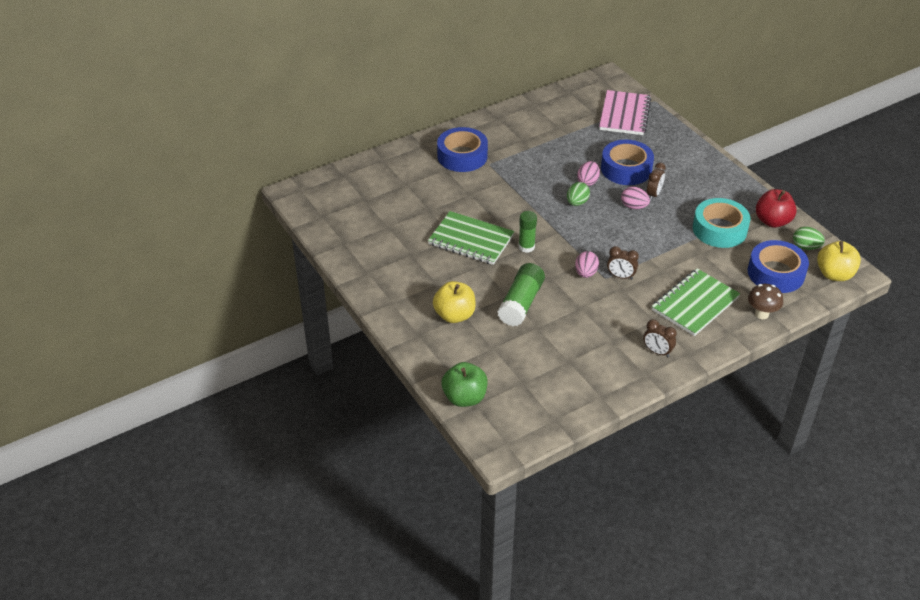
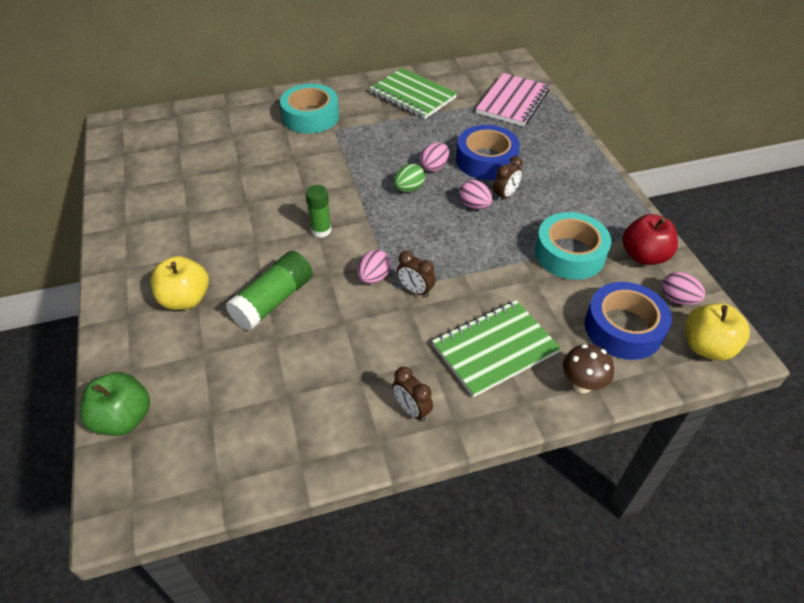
camera: 15 degrees right, 5 degrees up
(462, 156) = (311, 116): blue tape -> turquoise tape
(471, 240) = (262, 210): green notebook -> green notebook (413, 95)
(805, 247) = (677, 299): green egg -> pink egg

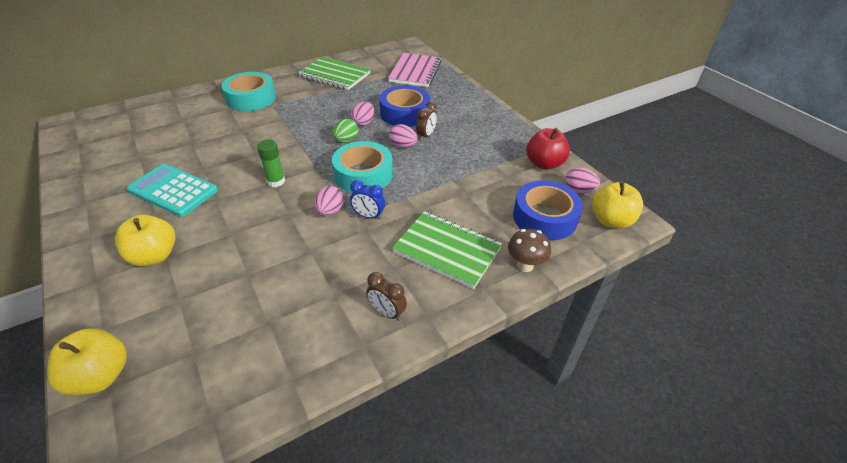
camera: 15 degrees left, 5 degrees down
(124, 418) = (100, 376): green apple -> yellow apple
(213, 224) = (173, 190): none -> turquoise calculator
(273, 300) = (241, 244): green glue stick -> none
(415, 290) = (368, 216): brown clock -> blue clock
(495, 349) = (447, 250): green notebook -> green notebook turned 75 degrees clockwise
(569, 253) = (487, 170): turquoise tape -> turquoise tape (363, 174)

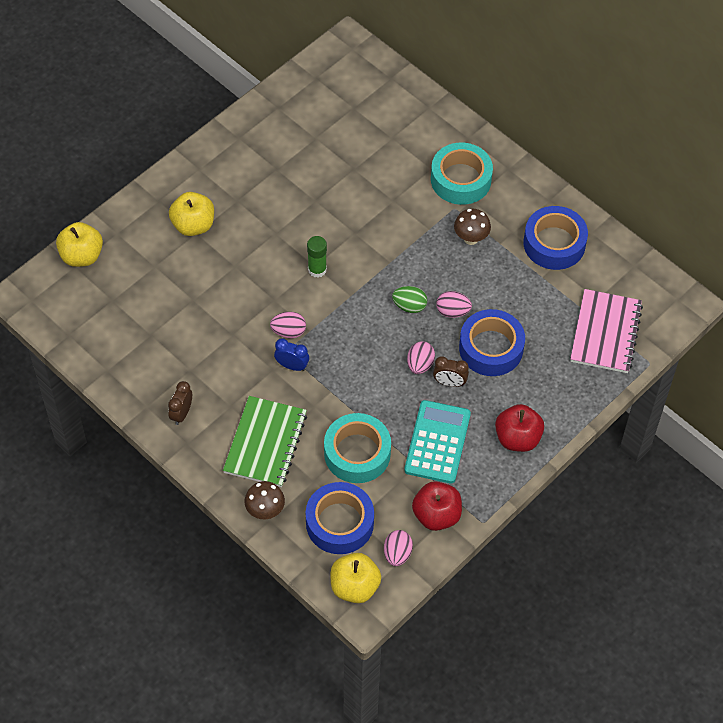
camera: 75 degrees right, 15 degrees up
(173, 190) = (276, 193): turquoise calculator -> turquoise calculator (437, 442)
(305, 104) = (471, 238): none -> brown mushroom
(335, 75) = (554, 243): green notebook -> blue tape
(363, 174) = (354, 342): turquoise tape -> turquoise tape (357, 453)
(368, 216) = (292, 366): blue clock -> blue clock turned 105 degrees clockwise
(415, 72) = (605, 333): pink notebook -> pink notebook turned 75 degrees counterclockwise
(485, 117) = (517, 438): none -> red apple

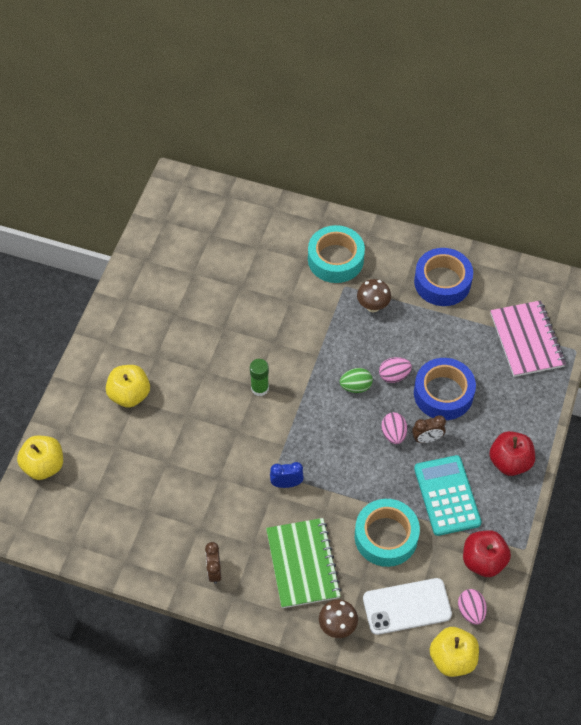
camera: 25 degrees left, 0 degrees up
(288, 332) = (266, 454): pink egg -> none
(339, 523) = (407, 606): blue tape -> white phone

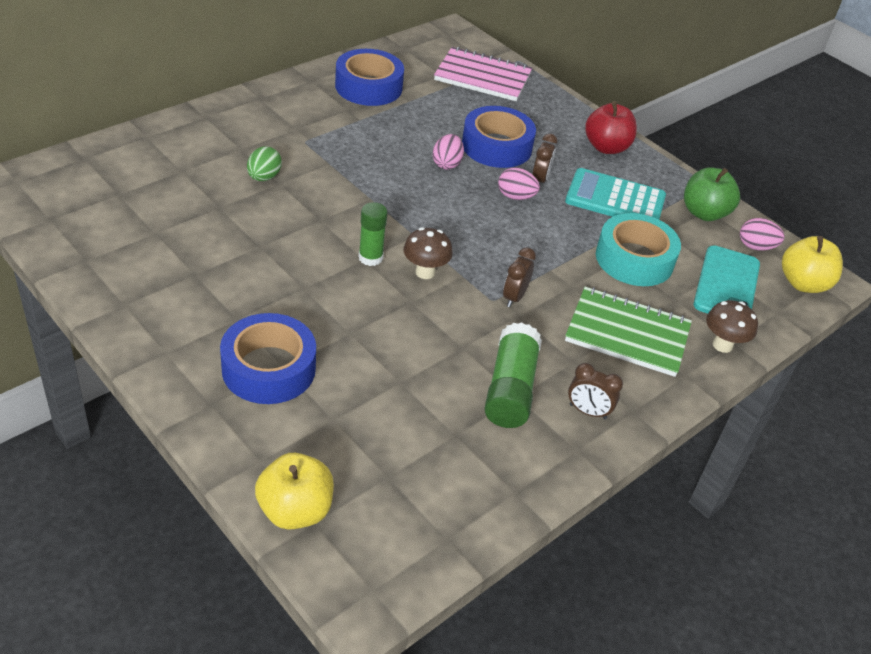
camera: 65 degrees left, 15 degrees down
(129, 395) = (269, 368): yellow apple -> blue tape
(202, 521) = (510, 389): none -> green glue stick
(286, 483) = (514, 297): blue clock -> brown clock
(335, 259) = (264, 131): turquoise tape -> none
(355, 386) = (435, 193): green egg -> green egg (264, 177)
(373, 306) = (350, 137): brown mushroom -> brown mushroom (425, 272)
(407, 606) = (726, 285): white phone -> turquoise phone
(483, 561) = (704, 213): red apple -> green apple

